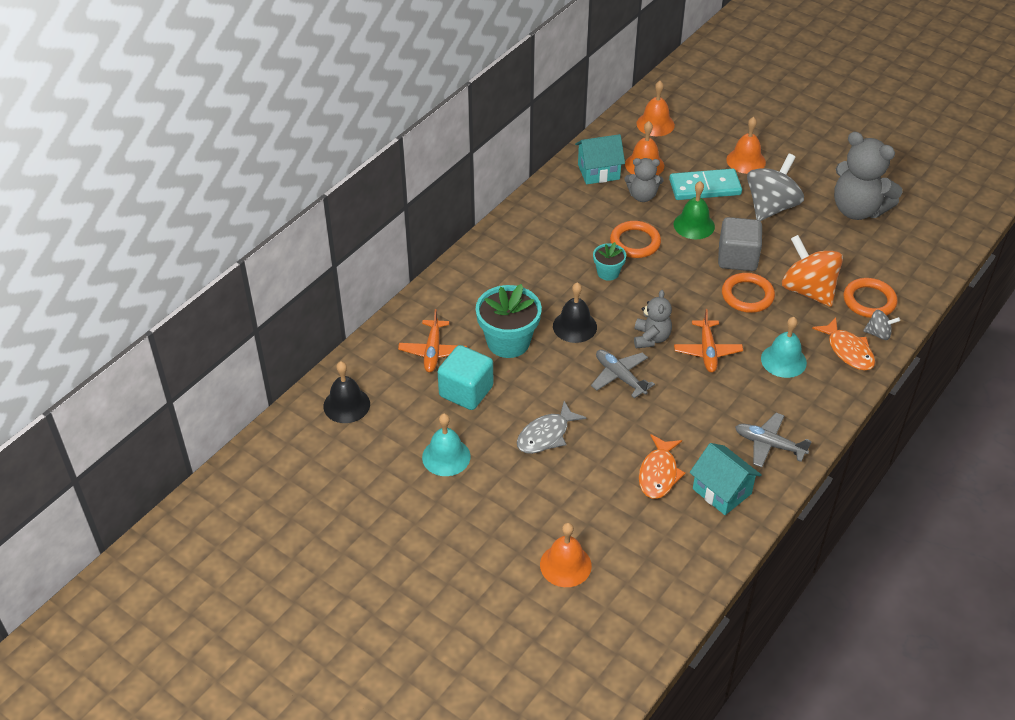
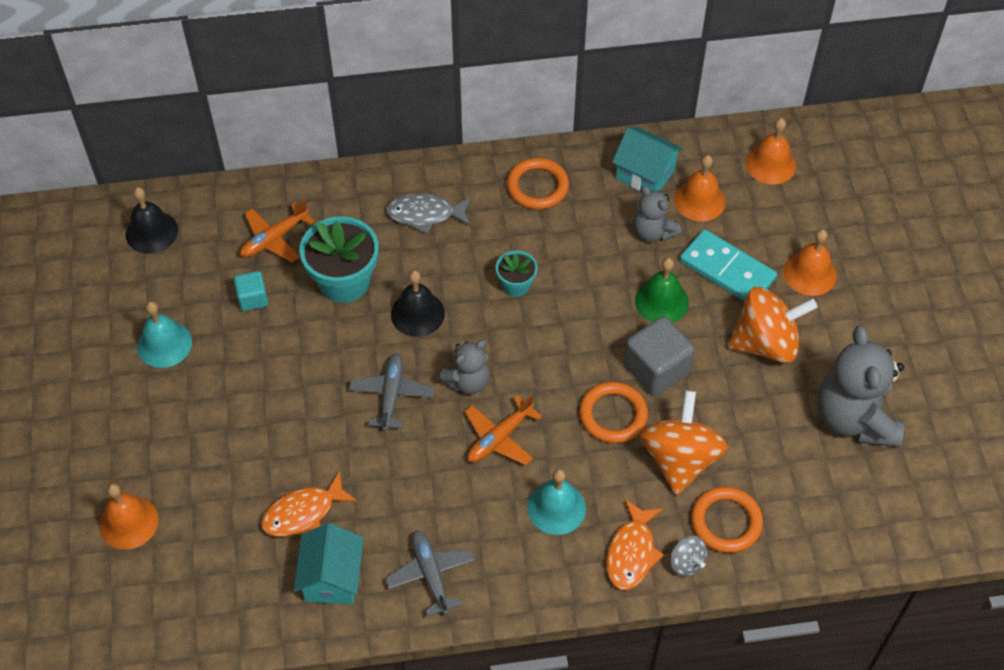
camera: 45 degrees right, 10 degrees up
(466, 391) = (253, 298): turquoise cube -> turquoise cube, size x0.57
(546, 435) = (262, 394): grey fish -> grey fish (425, 214)
(635, 242) = (581, 274): orange ring -> orange ring (537, 186)
(771, 207) = (766, 343): grey spinning top -> orange spinning top

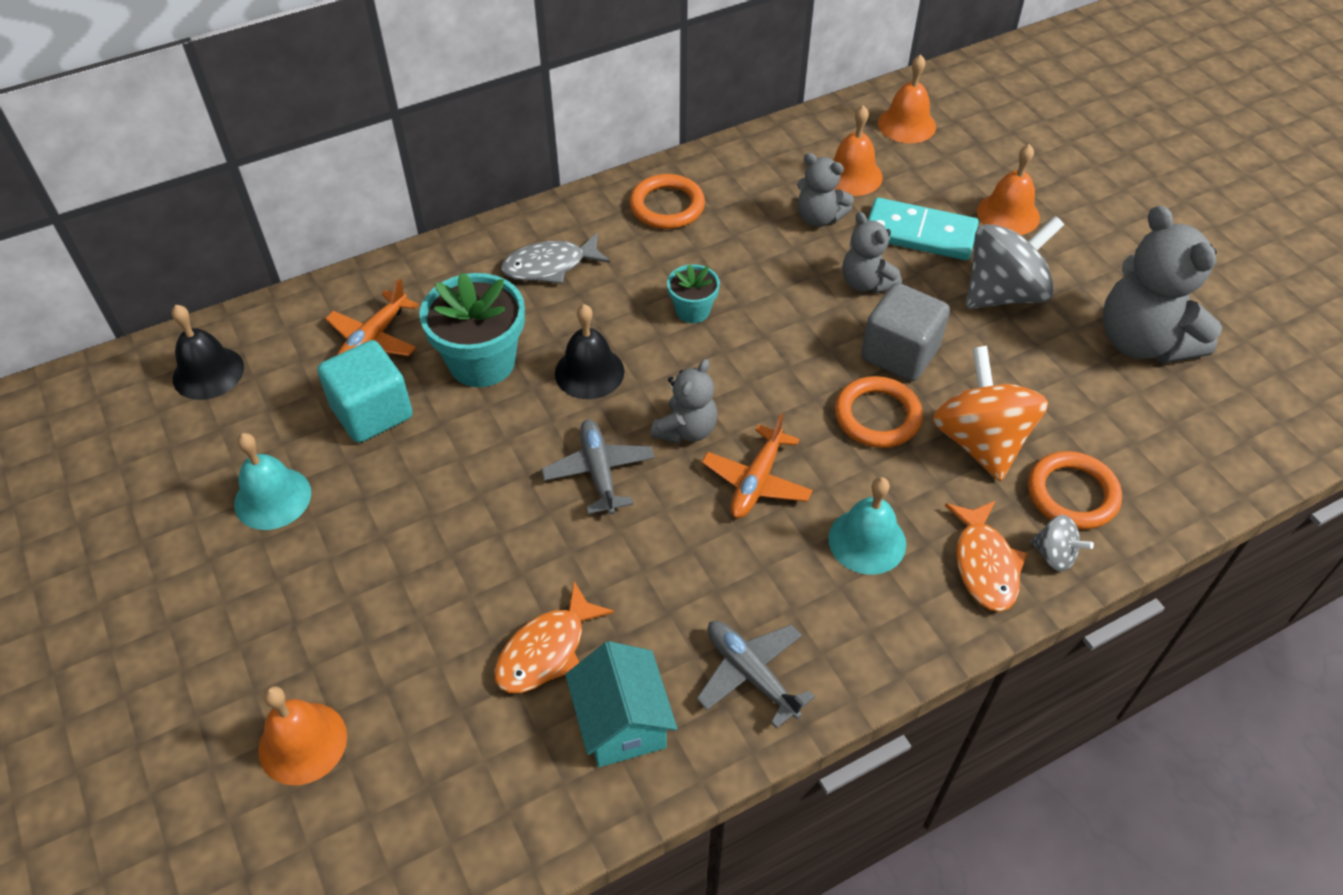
camera: 20 degrees left, 5 degrees down
(253, 298) = (372, 412): turquoise cube -> turquoise cube, size x1.76
(645, 174) = (780, 165): turquoise house -> none
(661, 301) = (866, 283): green bell -> grey teddy bear
(766, 343) = (1003, 293): orange spinning top -> grey spinning top

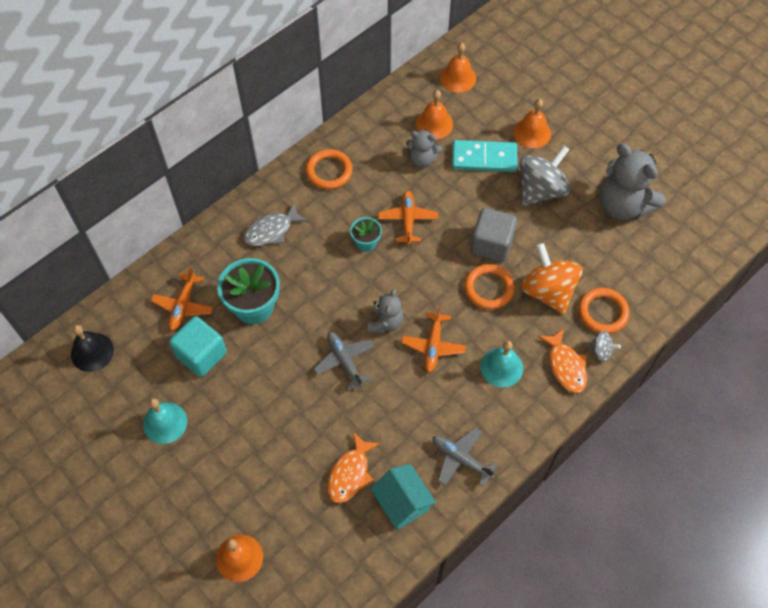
camera: 15 degrees left, 10 degrees up
(589, 372) = (319, 298): black bell -> none
(770, 293) = (408, 220): none -> orange plane
(866, 283) = (461, 200): grey teddy bear -> none

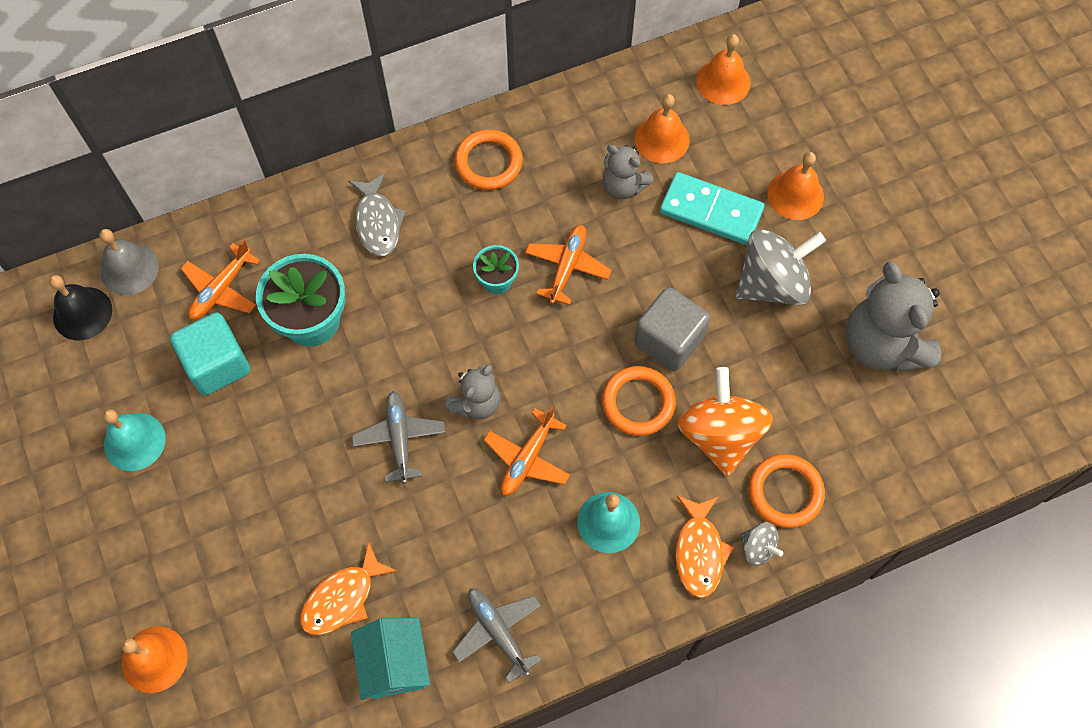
camera: 20 degrees right, 5 degrees up
(113, 313) = (129, 269): none -> grey bell
(272, 231) = (378, 222): grey fish -> grey fish turned 90 degrees counterclockwise

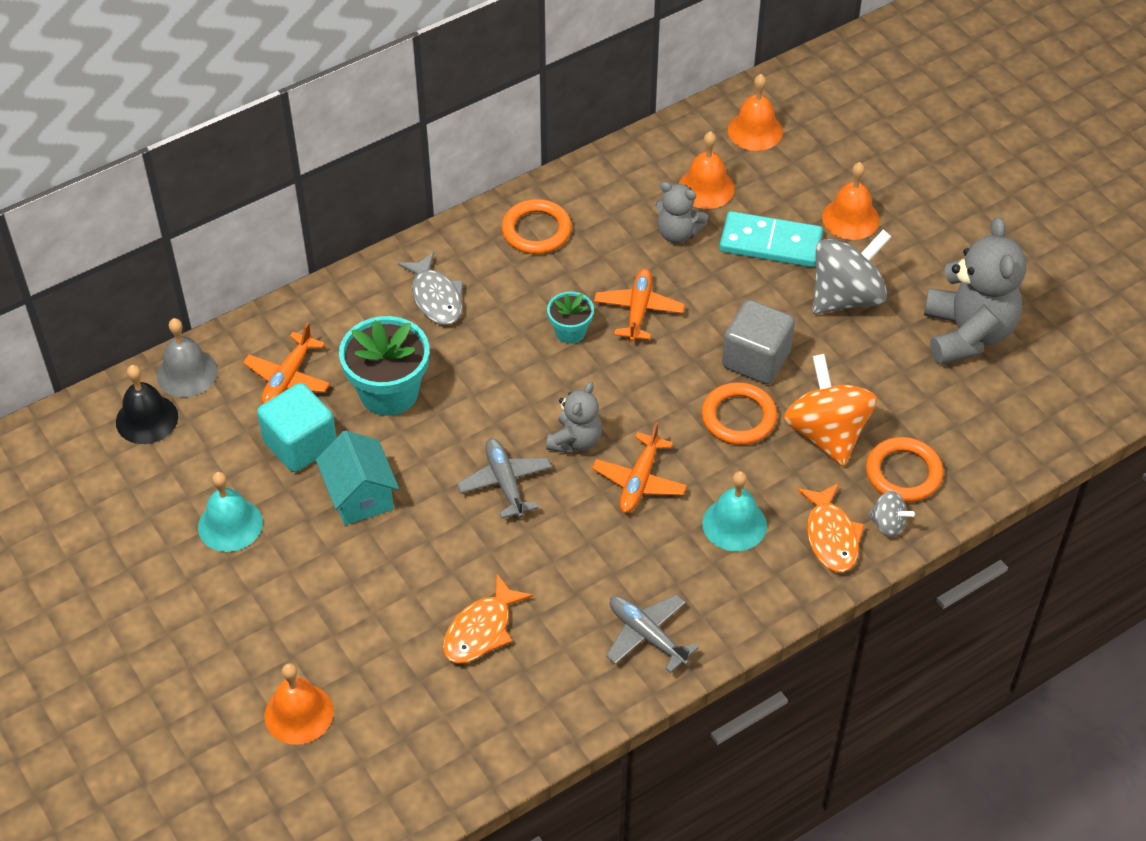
camera: 10 degrees left, 15 degrees down
(394, 664) = (548, 679): turquoise house -> turquoise house (360, 496)
(882, 344) = (967, 334): grey teddy bear -> grey teddy bear turned 150 degrees counterclockwise

